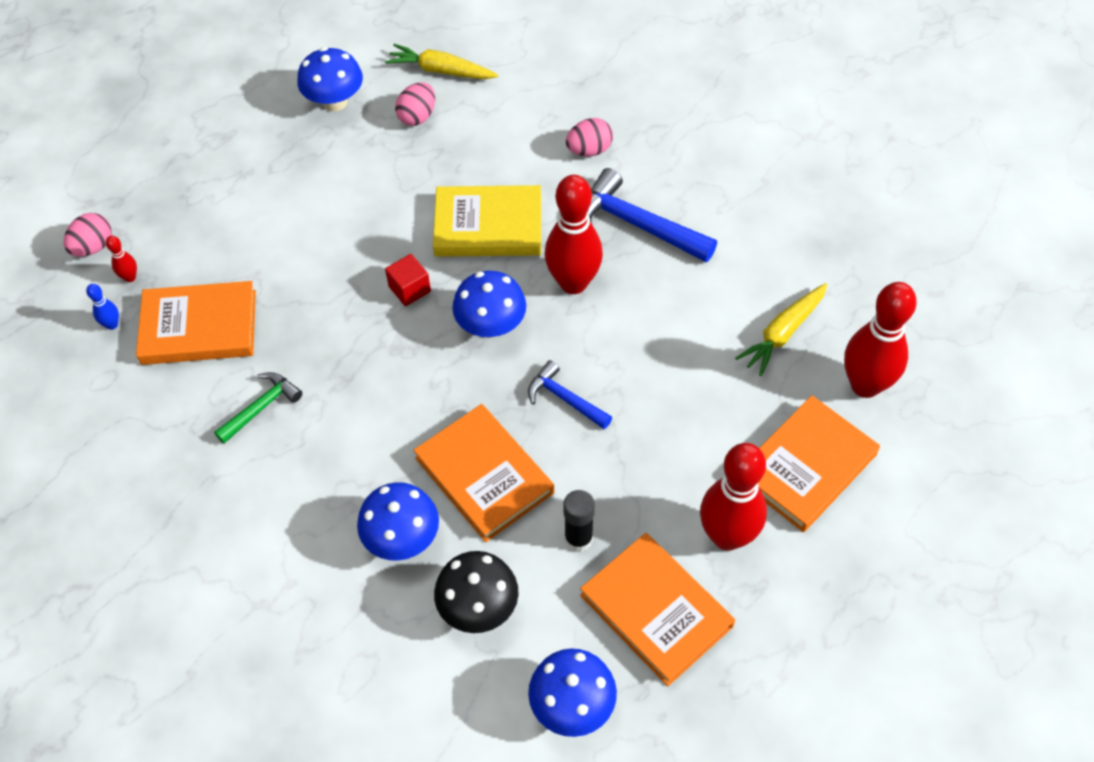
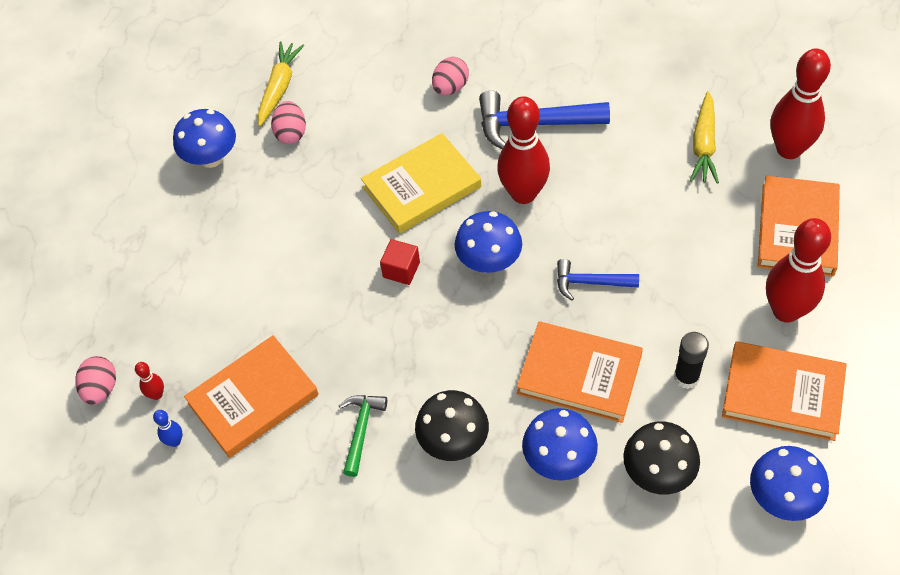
camera: 30 degrees left, 0 degrees up
(327, 465) = (453, 441): none -> black mushroom
(441, 71) = (279, 87): yellow carrot -> yellow carrot turned 120 degrees clockwise

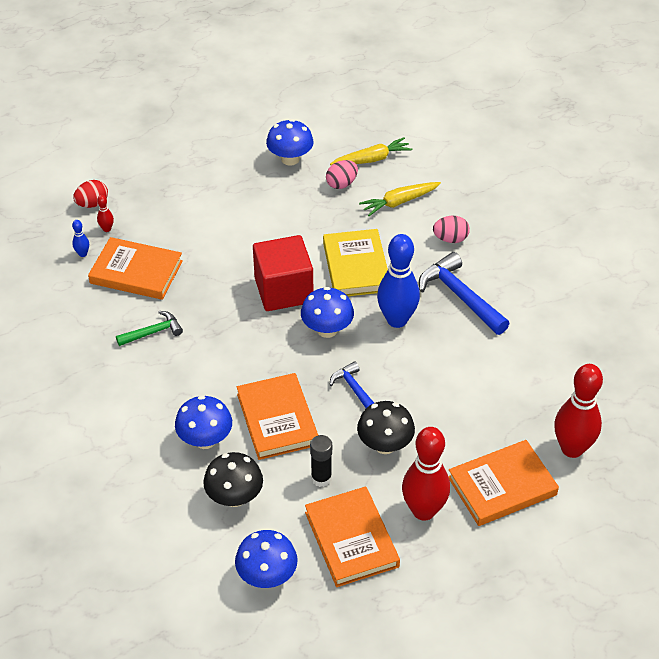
camera: 50 degrees right, 10 degrees down
(101, 389) = (92, 204): pink egg -> red egg
(401, 270) = (283, 290): red cube -> red cube, size x2.18
(421, 187) = (356, 267): yellow book -> yellow book turned 60 degrees clockwise
(453, 441) = (178, 380): black mushroom -> black mushroom (385, 445)
(523, 193) = (397, 320): red bowling pin -> blue bowling pin
(704, 145) = (529, 397): yellow carrot -> yellow carrot (399, 202)

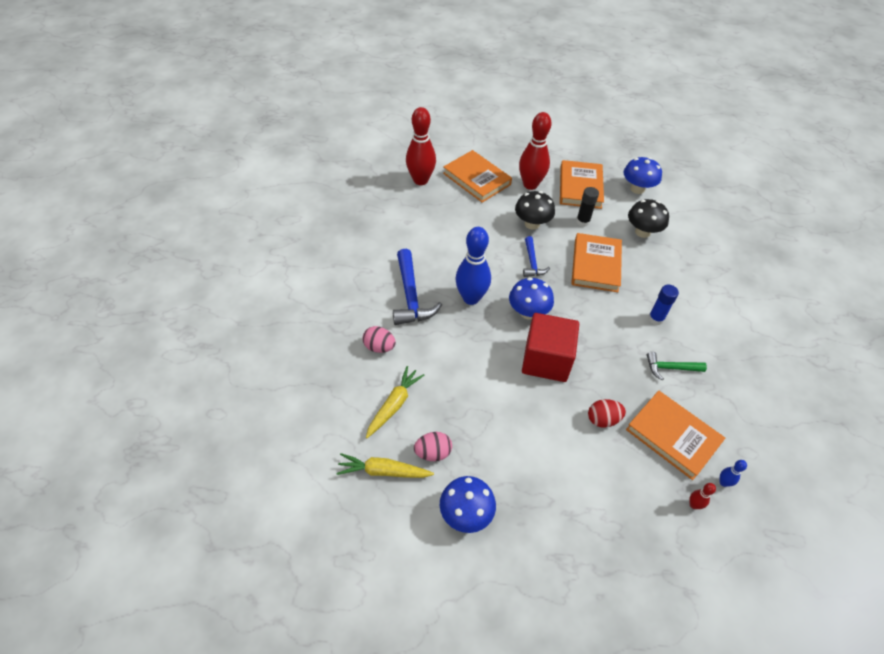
camera: 155 degrees left, 5 degrees up
(92, 204) = (705, 550): red egg -> red egg (603, 419)
(183, 380) = (656, 319): none -> blue glue stick
(205, 440) = (651, 271): blue mushroom -> none
(356, 267) = (474, 356): yellow book -> none
(399, 202) = (394, 405): yellow carrot -> yellow carrot turned 60 degrees counterclockwise
(502, 486) = (476, 179): orange book -> orange book turned 45 degrees clockwise

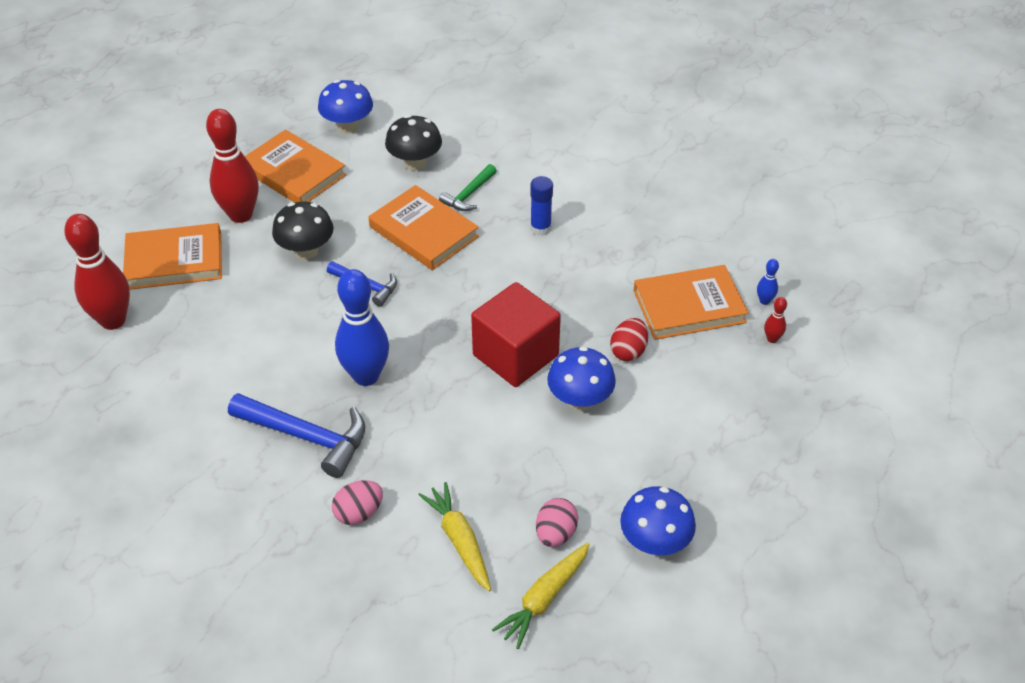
camera: 55 degrees left, 5 degrees down
(528, 312) = (436, 333): blue mushroom -> blue mushroom (580, 400)
(582, 221) = (349, 203): black glue stick -> none
(670, 368) = (610, 256): green hammer -> green hammer (469, 195)

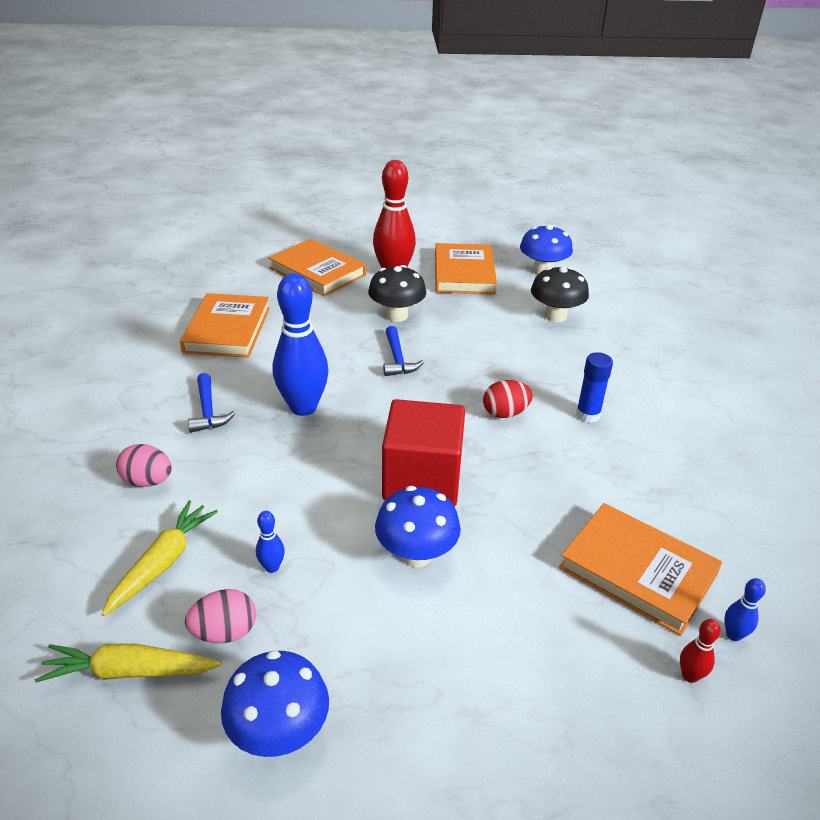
camera: 50 degrees right, 10 degrees down
(113, 320) = (236, 277): red bowling pin -> none
(307, 437) = (208, 411): blue hammer -> blue hammer, size x0.58
(424, 232) = (492, 356): orange book -> orange book (227, 330)
(469, 195) = (564, 357): green hammer -> none
(521, 481) = (272, 567): none -> blue bowling pin
(628, 351) = (519, 556): red egg -> red egg (505, 413)

